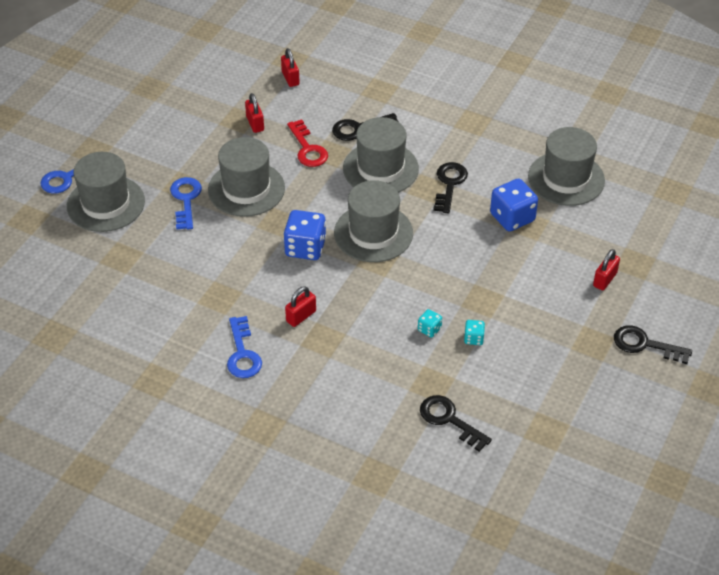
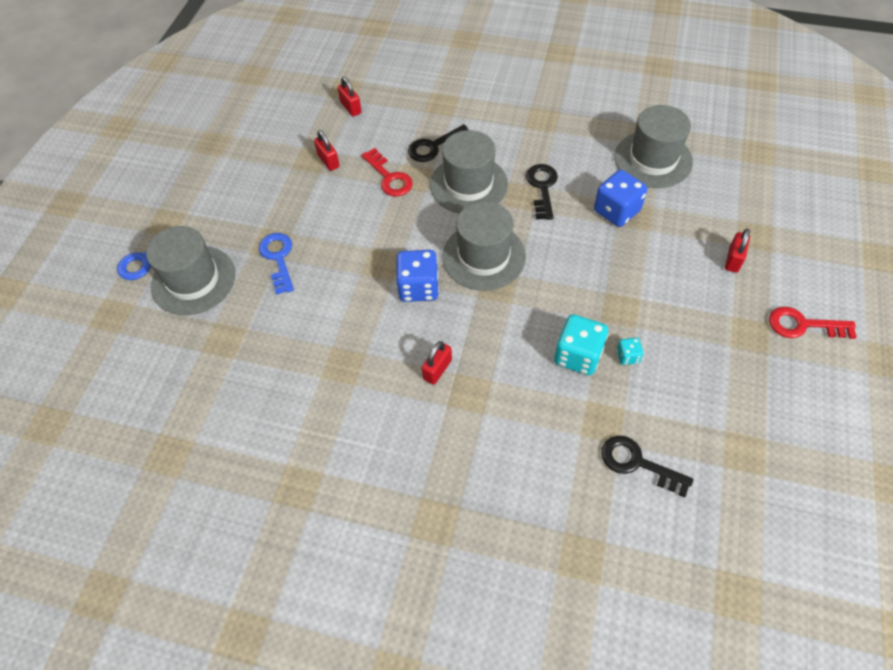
camera: 10 degrees left, 10 degrees up
(242, 353) = (387, 430): blue key -> none
(246, 189) = (338, 233): grey hat -> none
(429, 329) = (578, 355): turquoise dice -> turquoise dice, size x2.02
(645, 345) = (803, 325): black key -> red key

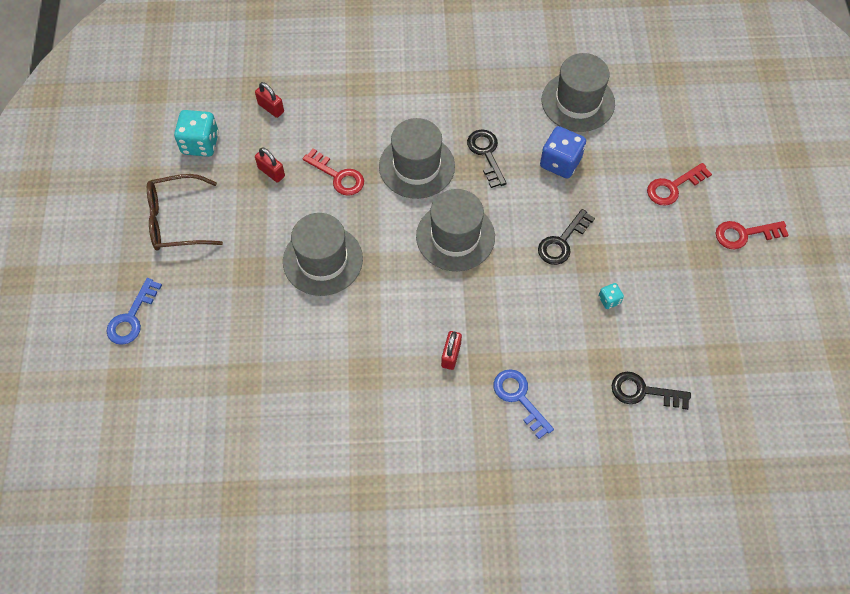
camera: 20 degrees left, 5 degrees up
(193, 280) = (189, 328): grey hat -> grey hat (322, 260)
(225, 184) = (176, 220): none -> brown glasses
(278, 258) = (263, 286): blue key -> blue key (519, 398)
(418, 287) = (406, 282): blue dice -> none
(434, 146) = (370, 133): black key -> black key (562, 242)
(578, 355) = (567, 310): turquoise dice -> turquoise dice (200, 144)
(733, 260) = (673, 187): red padlock -> red key

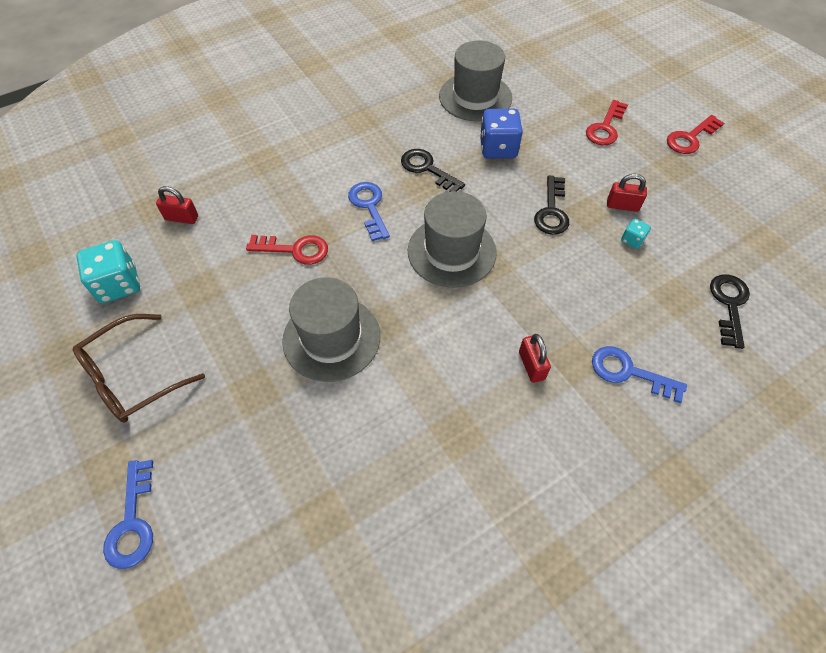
camera: 30 degrees left, 5 degrees down
(271, 172) = (219, 277): red padlock -> red padlock (622, 205)
(417, 166) = (369, 207): grey hat -> blue key
(643, 391) = (729, 305): black key -> black key turned 120 degrees clockwise

